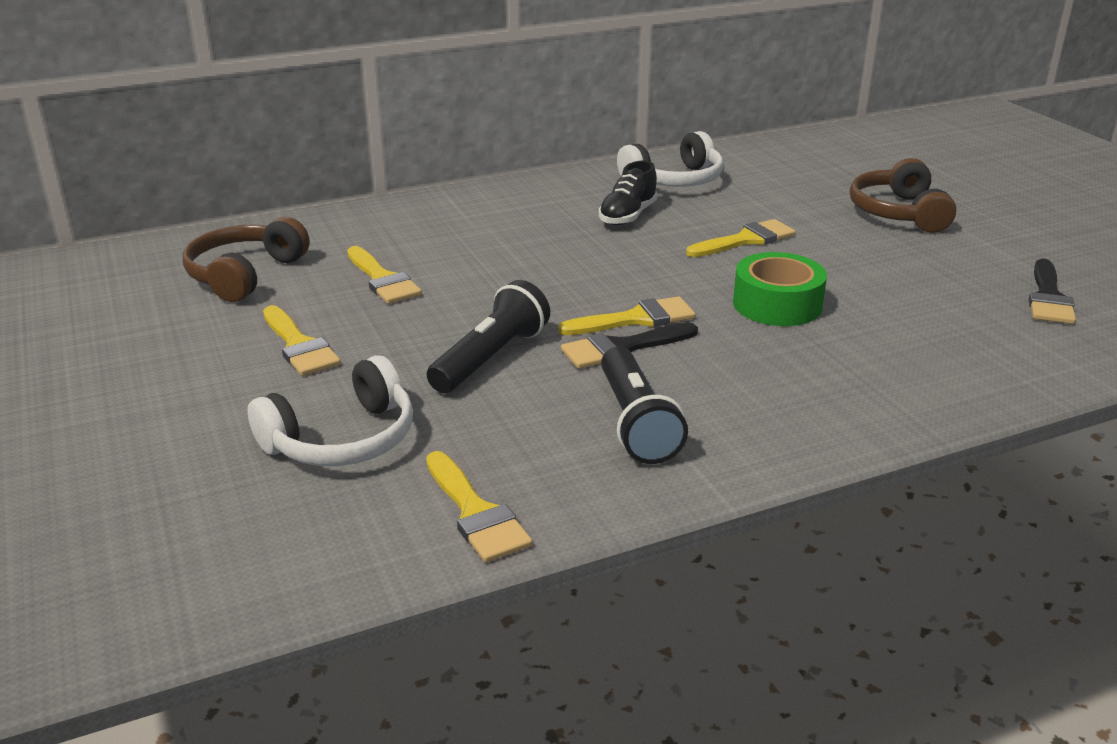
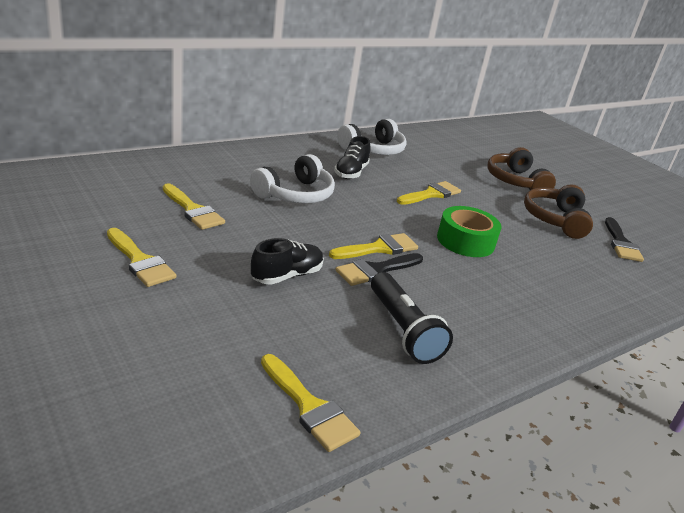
camera: 15 degrees left, 0 degrees up
(245, 274) = (86, 201): brown headphones -> brown headphones (555, 219)
(342, 439) = (191, 342): white headphones -> white headphones (295, 194)
(490, 358) = (287, 275): black flashlight -> black shoe

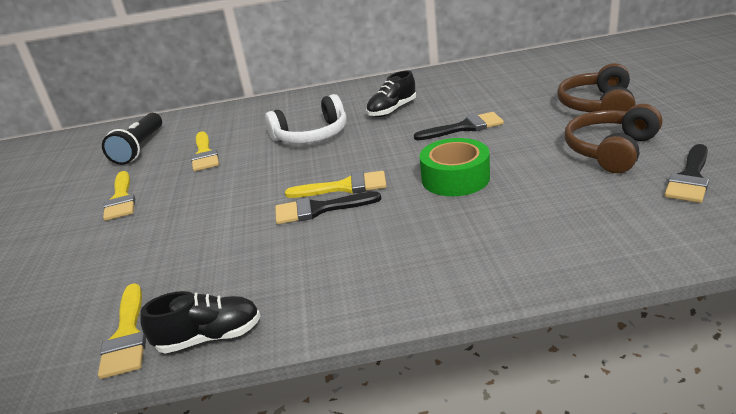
camera: 35 degrees right, 0 degrees up
(287, 275) = (227, 213): black shoe -> black shoe (209, 337)
(373, 150) = (442, 84): white headphones -> none
(403, 329) = (287, 270): black flashlight -> black flashlight (140, 148)
(431, 194) = (464, 127): yellow brush -> black brush

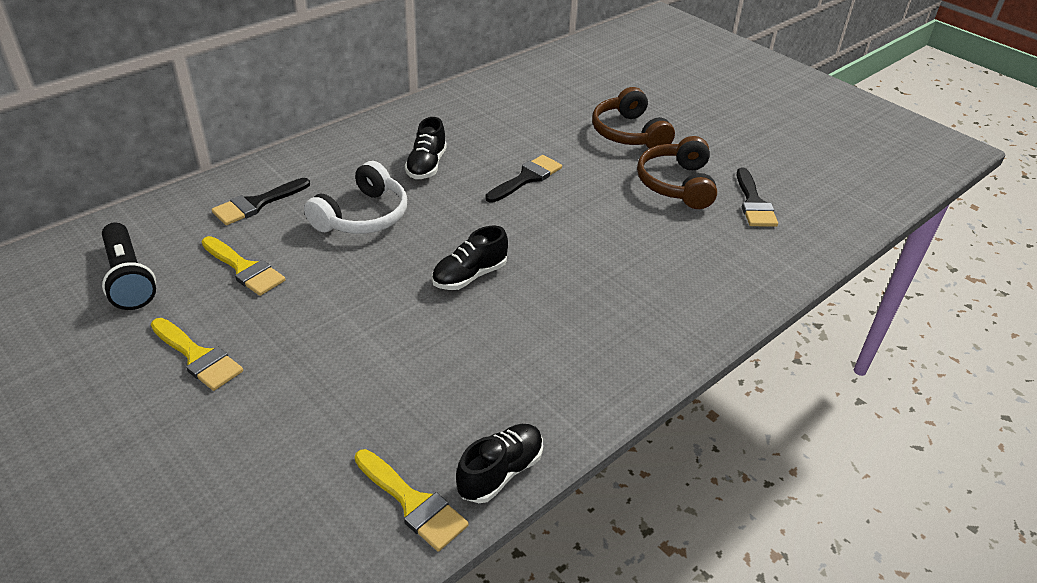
camera: 40 degrees left, 10 degrees up
(319, 209) = (469, 308): black brush -> black brush (257, 204)
(344, 187) = (469, 276): yellow brush -> black shoe
(455, 178) = (570, 242): green tape -> none

